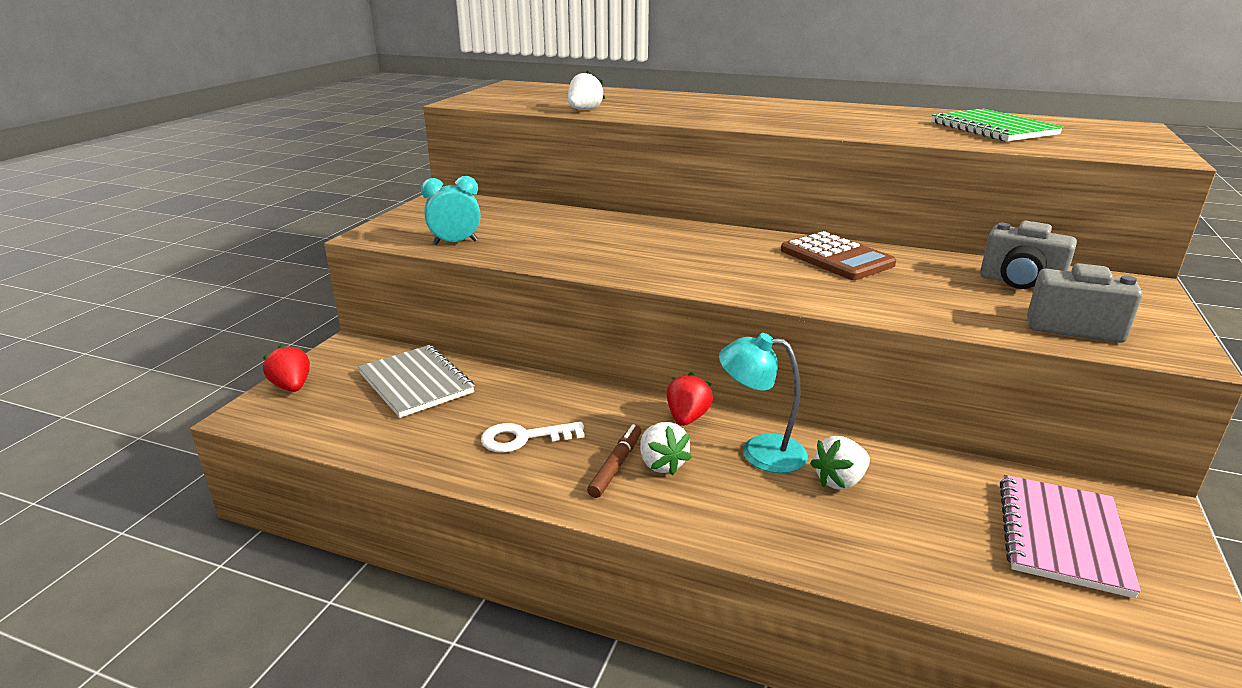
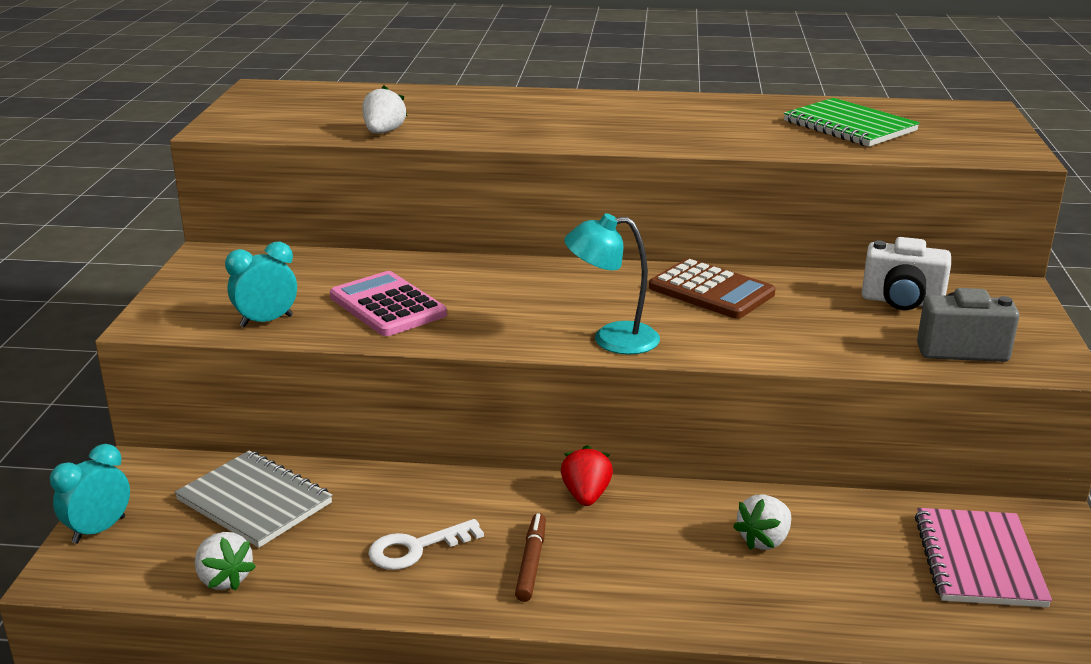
camera: 15 degrees left, 0 degrees up
(292, 387) = (99, 530): red strawberry -> turquoise clock
(555, 242) = (387, 306): none -> pink calculator
(661, 464) = (579, 553): white strawberry -> white strawberry (224, 579)
(760, 451) = (675, 522): turquoise lamp -> turquoise lamp (612, 339)
(1020, 283) = (902, 301): grey camera -> white camera

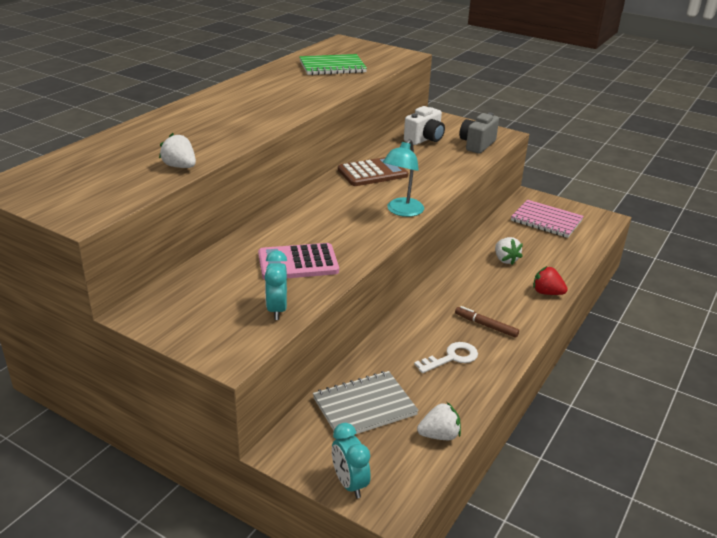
camera: 65 degrees left, 5 degrees up
(416, 548) = (451, 358): white key -> white key turned 120 degrees counterclockwise
(586, 496) = (439, 292): red strawberry -> red strawberry (547, 293)

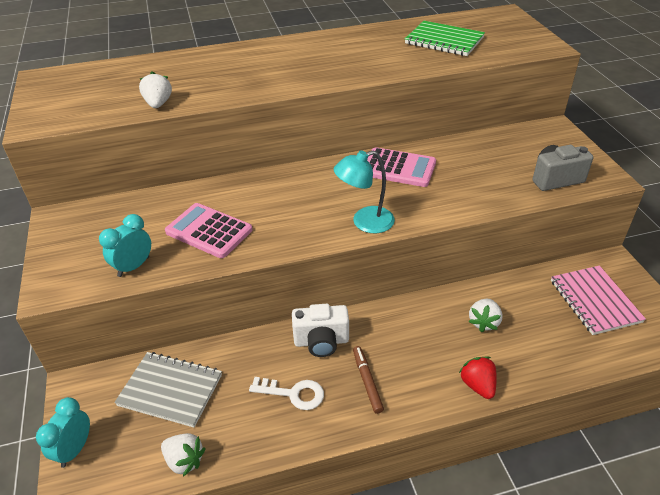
camera: 45 degrees right, 10 degrees up
(372, 173) = (399, 168): brown calculator -> pink calculator
(424, 139) = (505, 151): white camera -> white camera (321, 341)

